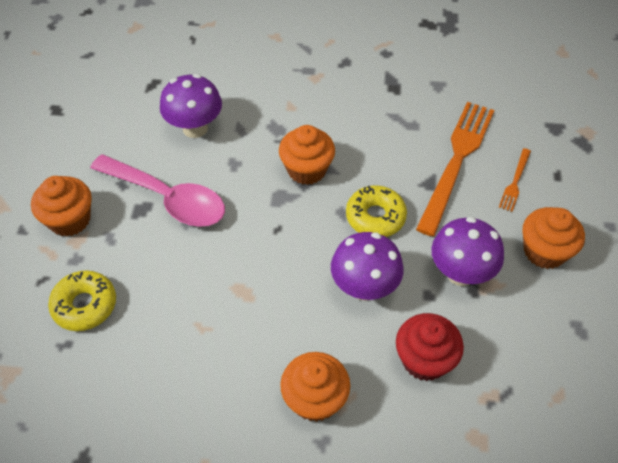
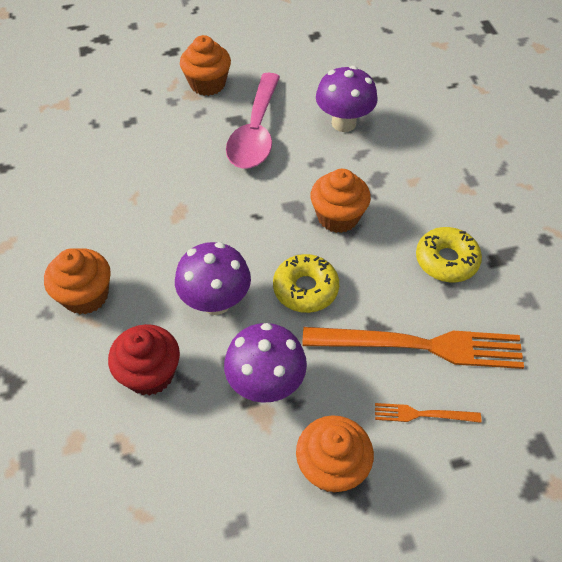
camera: 70 degrees right, 0 degrees up
(85, 305) = (132, 121): yellow donut -> yellow donut (446, 260)

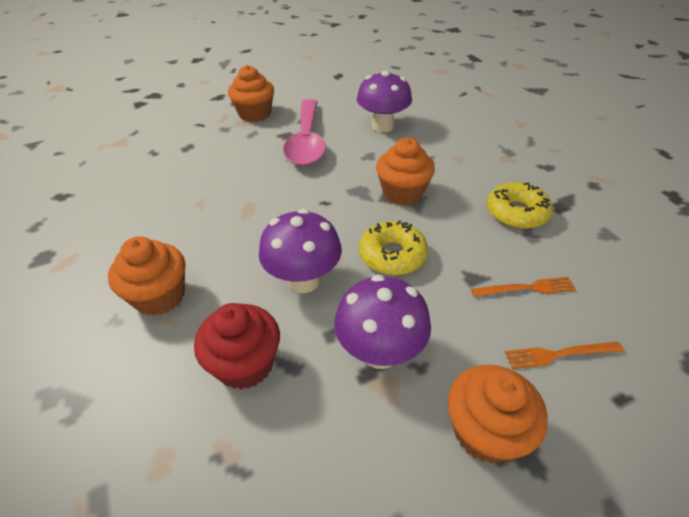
camera: 10 degrees left, 10 degrees down
(420, 346) = (526, 288): orange fork -> orange fork, size x0.45

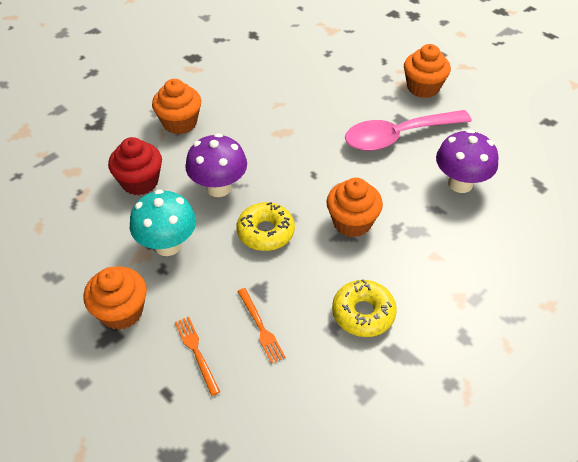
camera: 70 degrees right, 5 degrees up
(380, 352) = (168, 245): purple mushroom -> turquoise mushroom

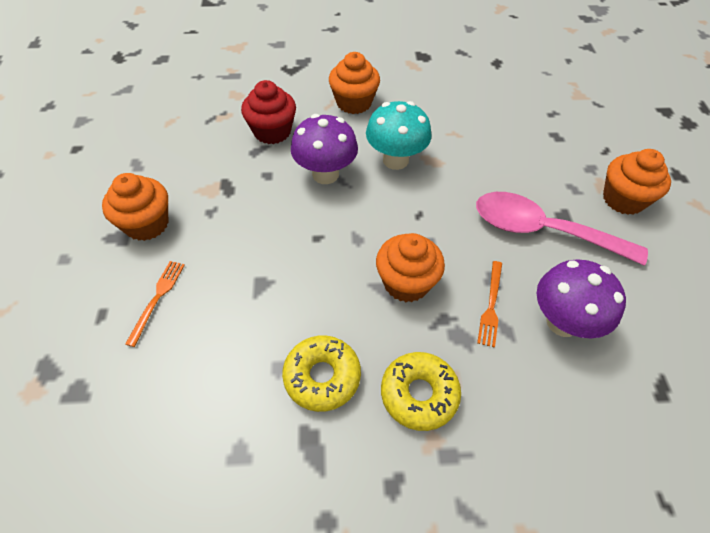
camera: 40 degrees right, 5 degrees up
(168, 245) = (235, 195): turquoise mushroom -> turquoise mushroom (395, 160)
(260, 327) = (225, 317): orange fork -> orange fork (491, 305)
(265, 232) = (321, 238): yellow donut -> yellow donut (419, 394)

